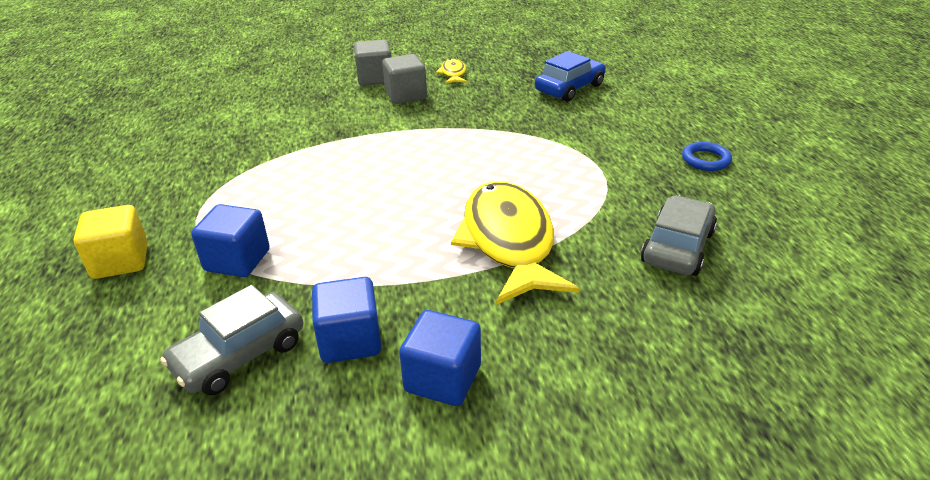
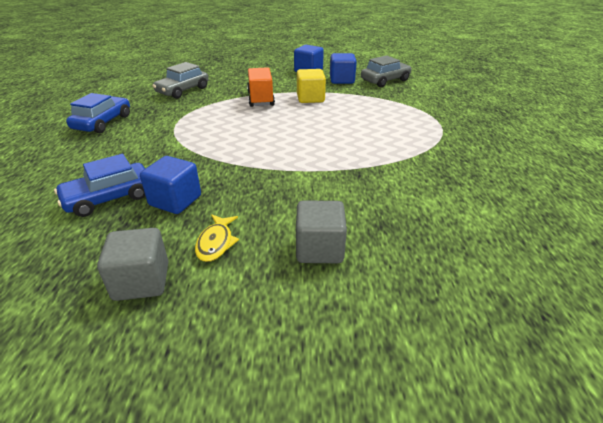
camera: 170 degrees left, 0 degrees up
(120, 261) = (467, 110): yellow cube -> yellow cube (310, 98)
(237, 260) = (402, 105): blue cube -> blue cube (175, 201)
(406, 95) = (287, 212): grey cube -> grey cube (141, 281)
(508, 242) = (260, 99): yellow fish -> orange truck
(706, 160) = (103, 122): blue ring -> blue car

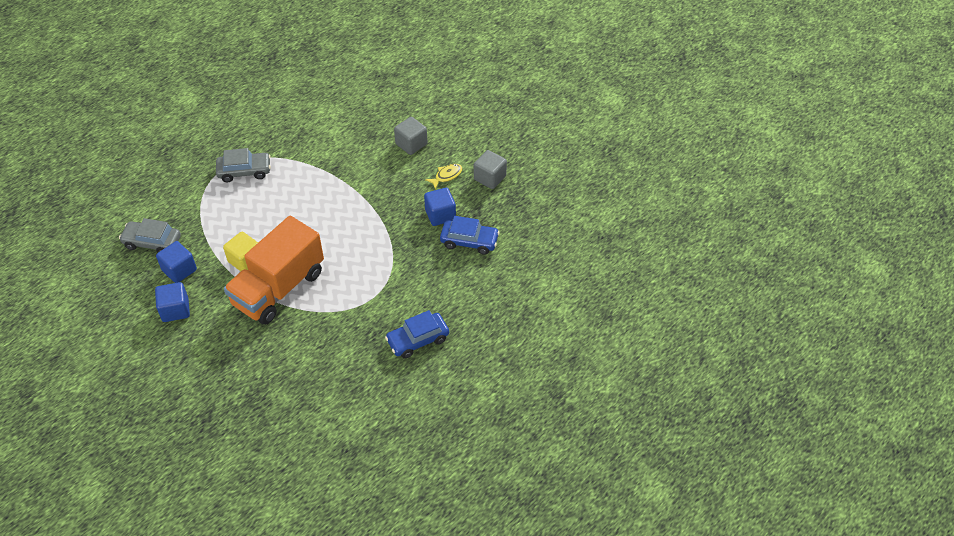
camera: 135 degrees left, 15 degrees up
(183, 90) = (316, 355): grey car -> grey car (244, 171)
(260, 99) = (279, 288): orange truck -> orange truck, size x1.84

